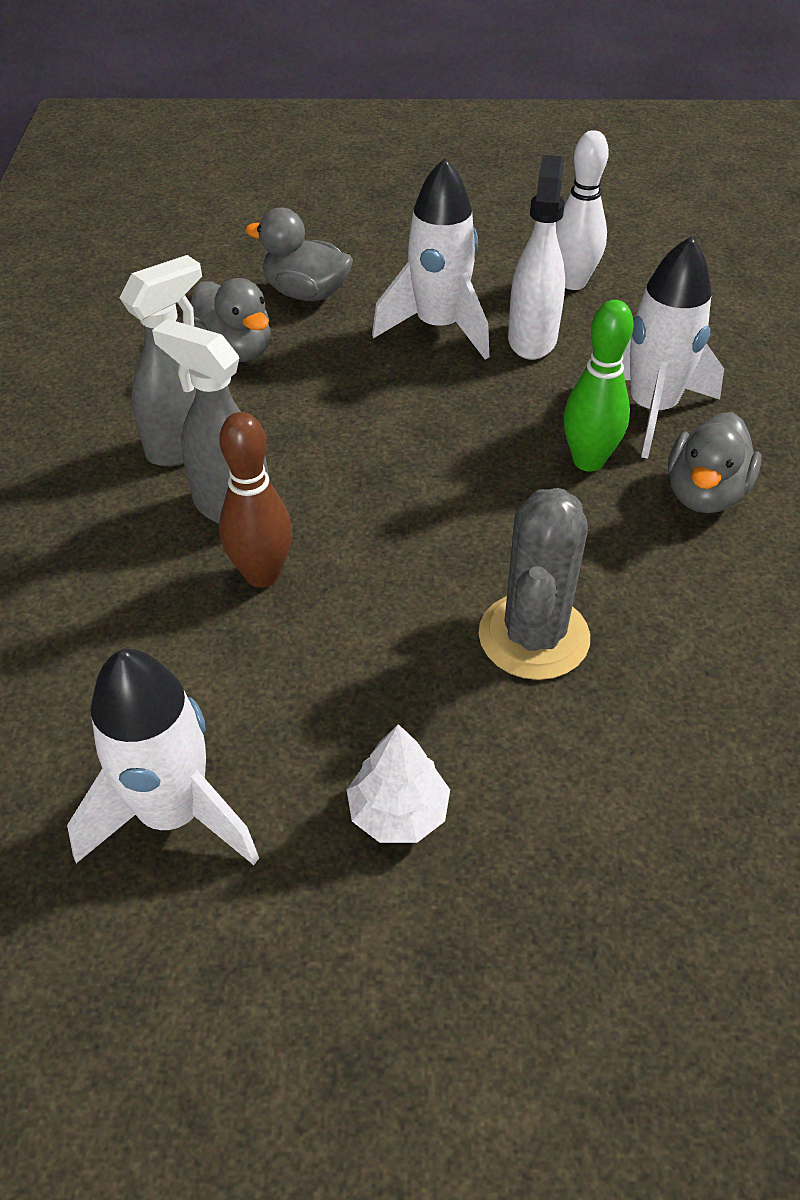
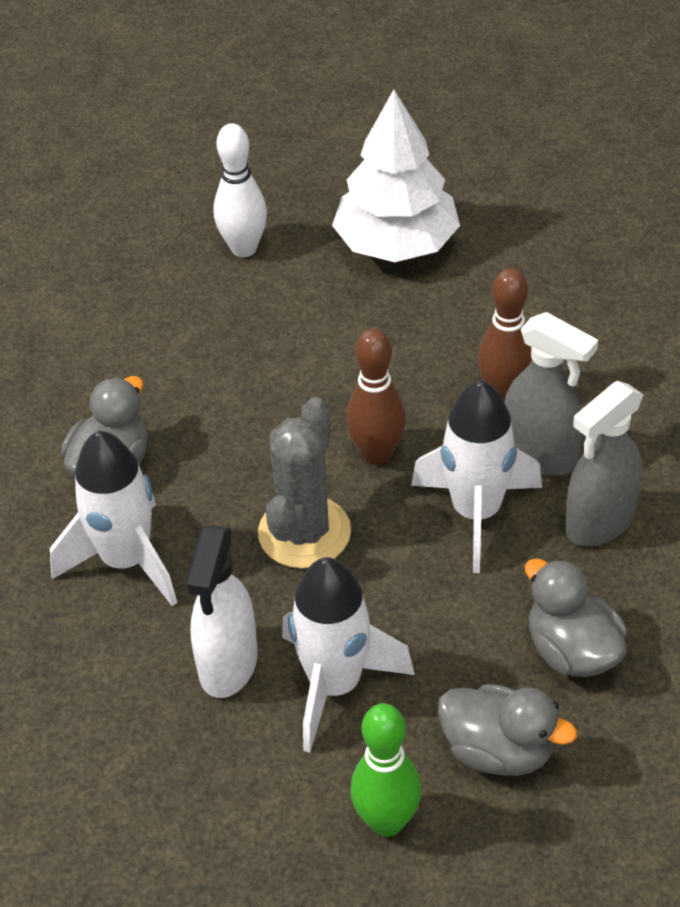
camera: 175 degrees left, 0 degrees up
(173, 814) = (540, 243): white rocket -> white rocket (476, 513)
(398, 812) = (396, 244): white tree -> white tree, size x1.93
(413, 507) = (377, 454): none -> brown bowling pin
(534, 636) = (290, 347): grey cactus -> grey cactus (304, 532)
(573, 282) = (155, 766): white bowling pin -> white bowling pin (244, 248)
(588, 461) = (207, 501): green bowling pin -> green bowling pin (387, 821)

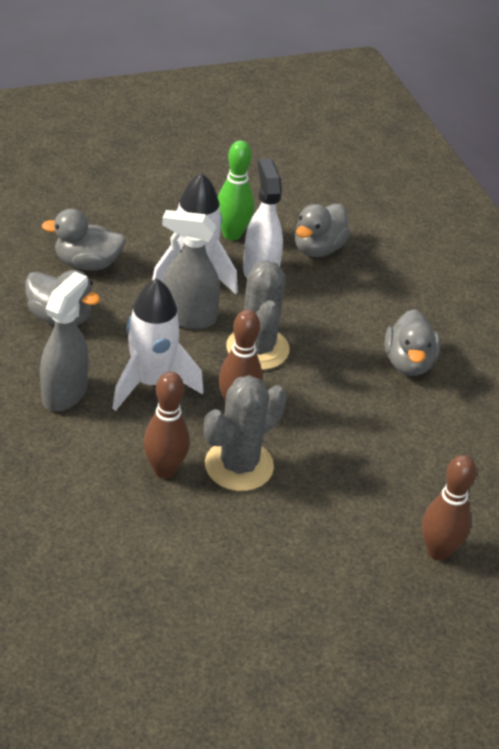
camera: 150 degrees right, 5 degrees down
(105, 694) = (318, 248): none -> grey duck
(126, 561) = (356, 312): white rocket -> none
(244, 248) = (438, 551): white bowling pin -> brown bowling pin
(387, 821) = (135, 225): green bowling pin -> green bowling pin (232, 234)
(396, 244) = (313, 587): white tree -> none
(412, 380) = (239, 466): none -> grey cactus
(541, 455) = (120, 430): grey spray bottle -> grey spray bottle (188, 317)

